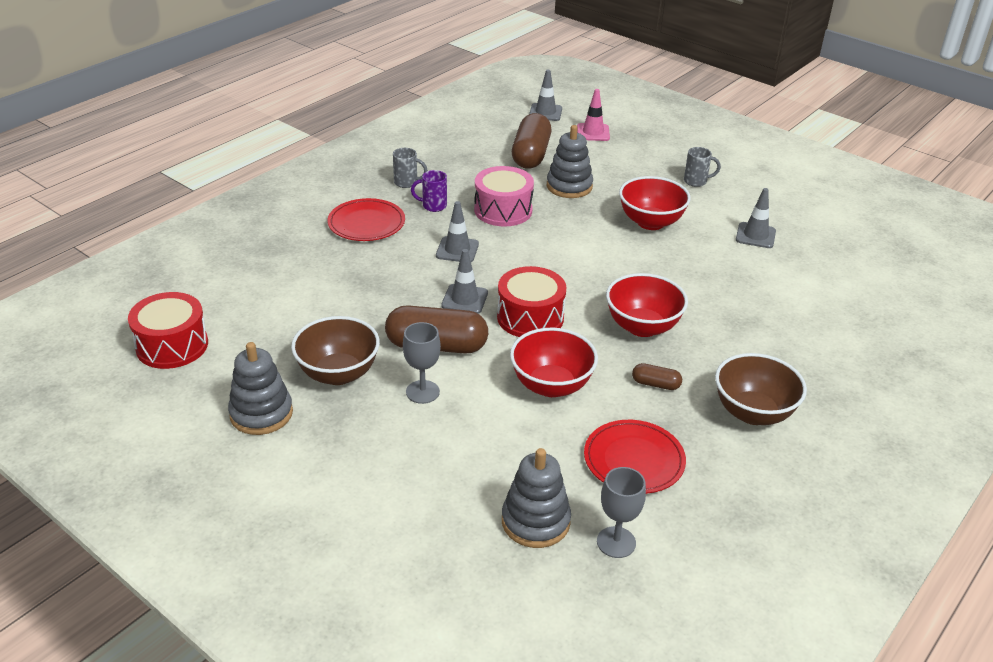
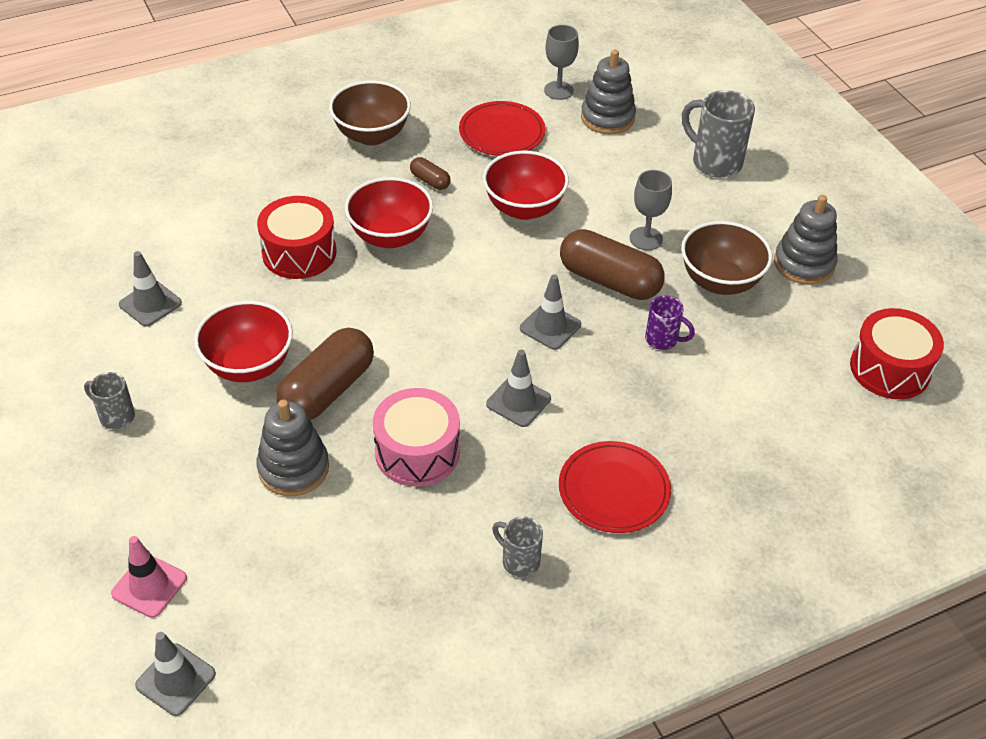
camera: 155 degrees left, 10 degrees up
(387, 502) = (714, 162): none -> grey mug
(433, 206) = (507, 494): purple mug -> purple mug (663, 340)
(530, 317) = (494, 282): red drum -> red drum (299, 253)
(531, 155) = (292, 562): brown capsule -> brown capsule (327, 390)

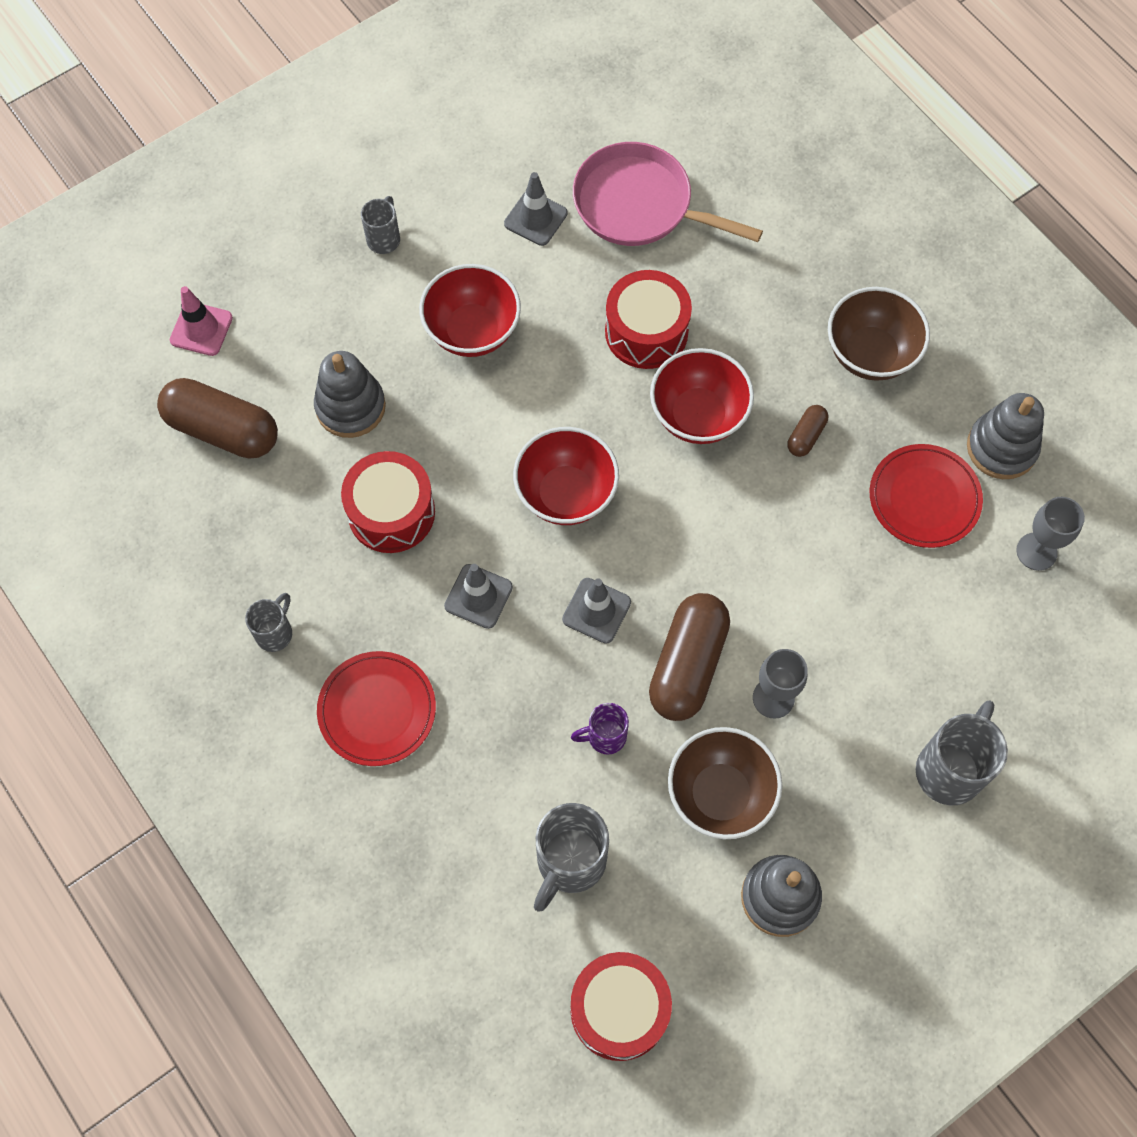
camera: 80 degrees right, 20 degrees up
(172, 236) = (639, 205): none -> pink pan
(175, 679) = (113, 379): grey traffic cone -> none
(327, 390) = (455, 410): brown capsule -> brown capsule (223, 429)
(417, 452) = (391, 512): pink drum -> red drum
(524, 208) = (788, 549): red bowl -> red bowl (566, 494)
(607, 118) = (998, 621): grey stacking toy -> grey stacking toy (1001, 448)
(663, 340) = (605, 737): purple mug -> purple mug turned 60 degrees clockwise
(768, 379) = (569, 863): none -> grey mug

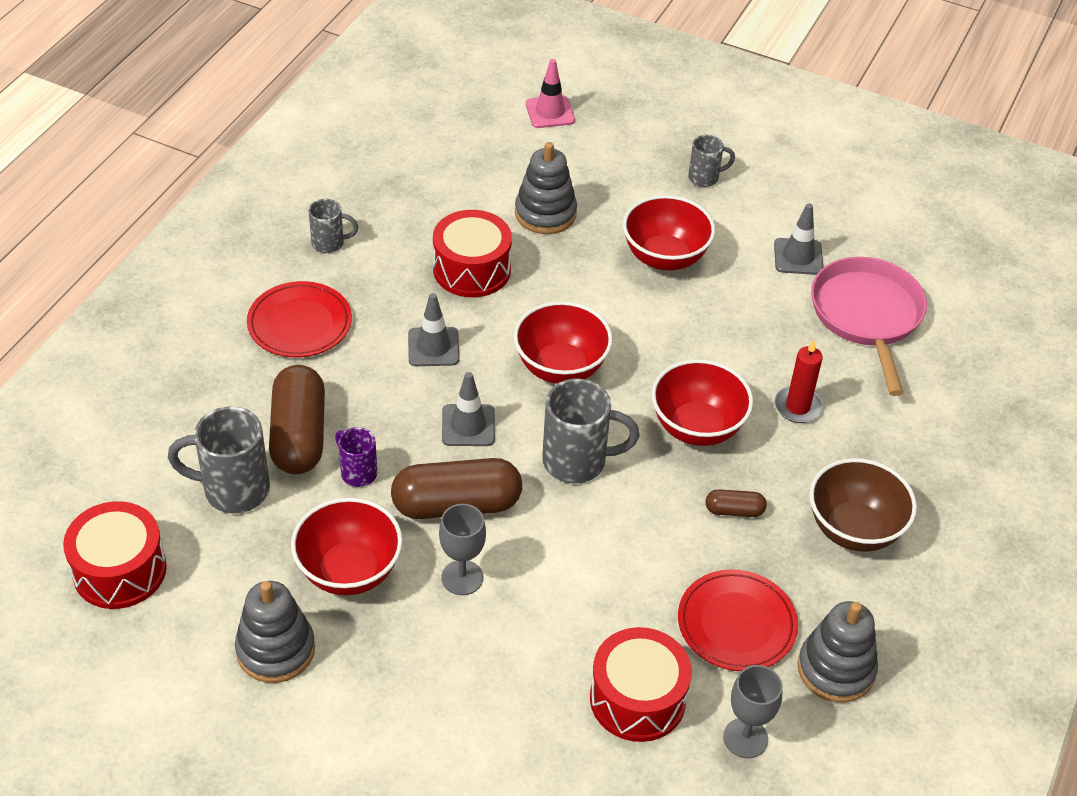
camera: 60 degrees right, 20 degrees down
(223, 429) = (476, 154): brown capsule -> brown capsule (299, 435)
(646, 332) = (750, 364): red drum -> red drum (637, 699)
(716, 321) = (797, 407): none -> red candle
(720, 794) = (349, 571): brown bowl -> red bowl
(950, 769) = (472, 742): grey mug -> grey mug (577, 461)

